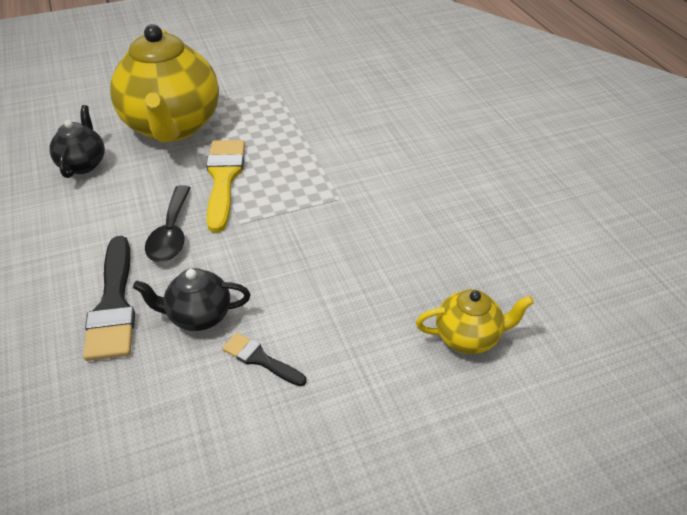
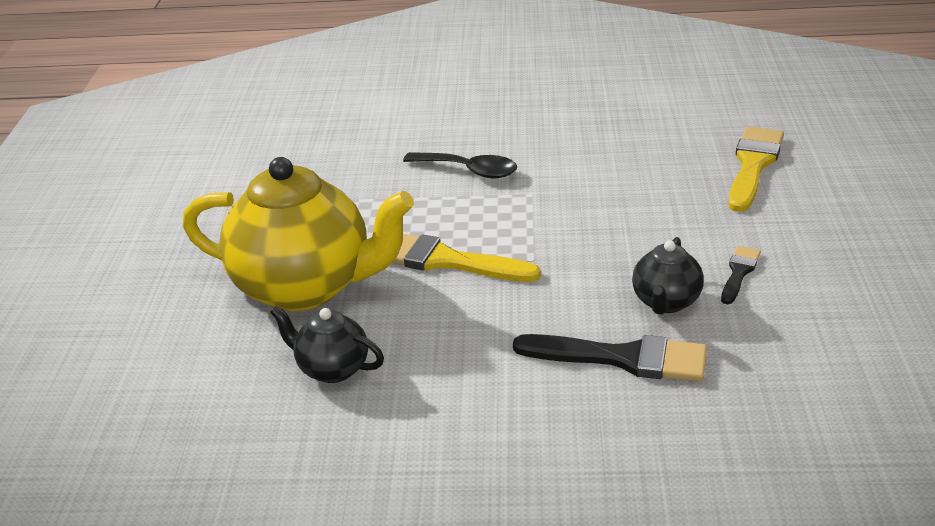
camera: 65 degrees left, 10 degrees down
(171, 233) = (523, 308): black spoon -> black spoon (469, 171)
(260, 359) = (739, 272): black brush -> black brush turned 150 degrees clockwise
(468, 337) = (753, 165): yellow teapot -> yellow brush

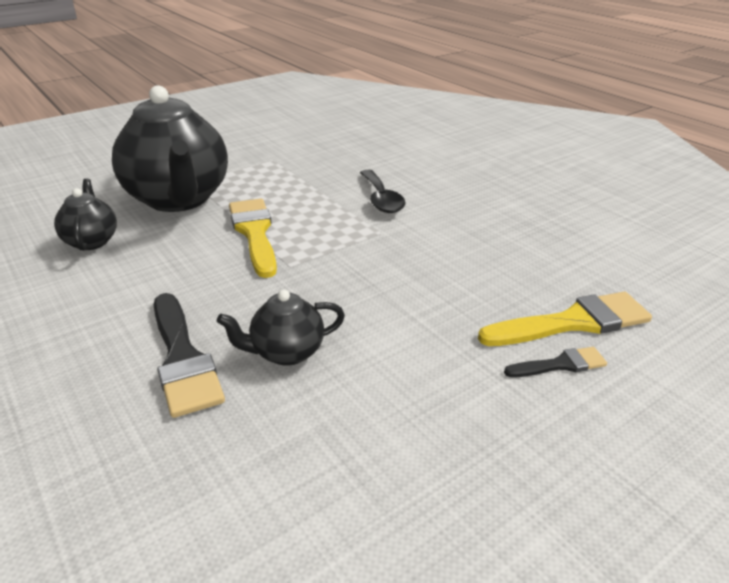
camera: 50 degrees right, 0 degrees up
(306, 287) = (179, 199): yellow teapot -> black teapot
(739, 272) = (375, 379): black brush -> black brush (560, 364)

